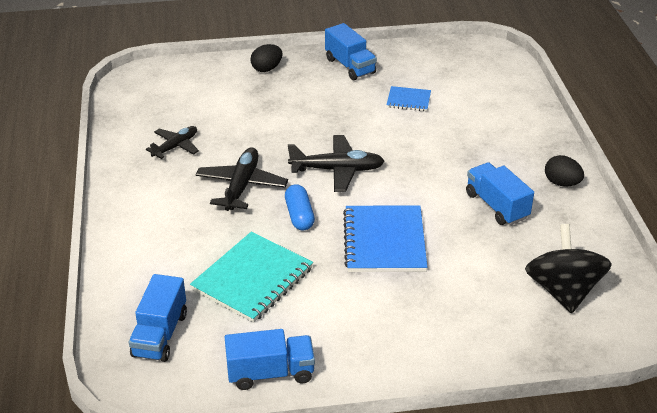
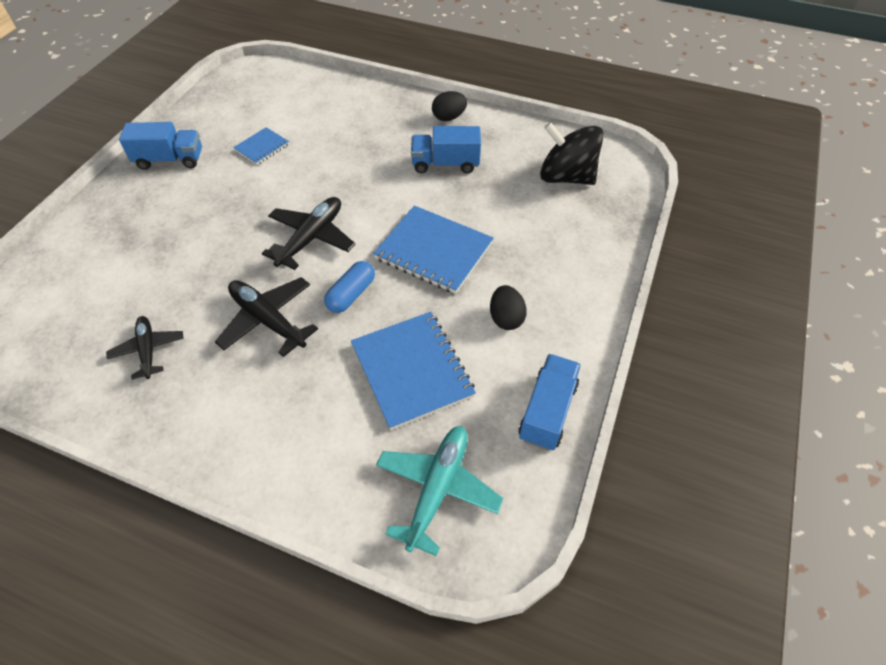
camera: 60 degrees left, 15 degrees up
(160, 334) = (437, 488): blue truck -> turquoise plane
(252, 279) = (412, 370): turquoise notebook -> blue notebook
(267, 69) = (102, 218): black egg -> black egg (506, 318)
(299, 216) = (351, 294): blue capsule -> blue capsule turned 75 degrees counterclockwise

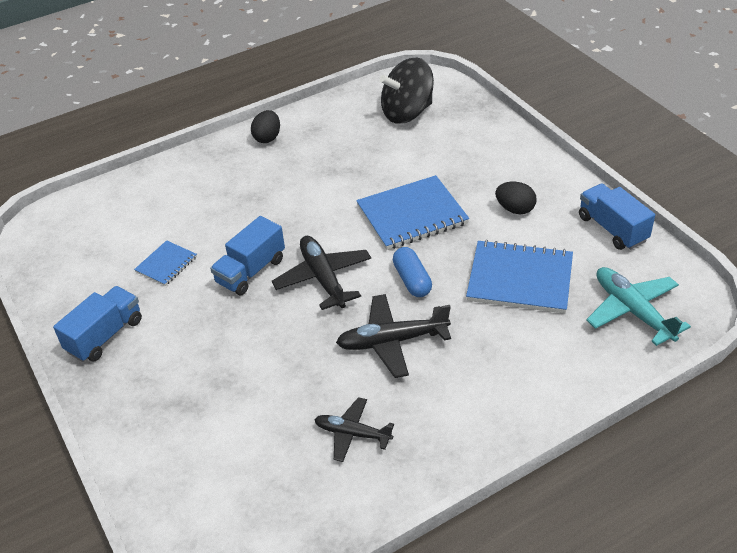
camera: 50 degrees left, 10 degrees down
(262, 147) = (166, 264): blue notebook -> blue notebook turned 45 degrees clockwise
(445, 164) = (321, 165): blue truck -> blue truck (251, 271)

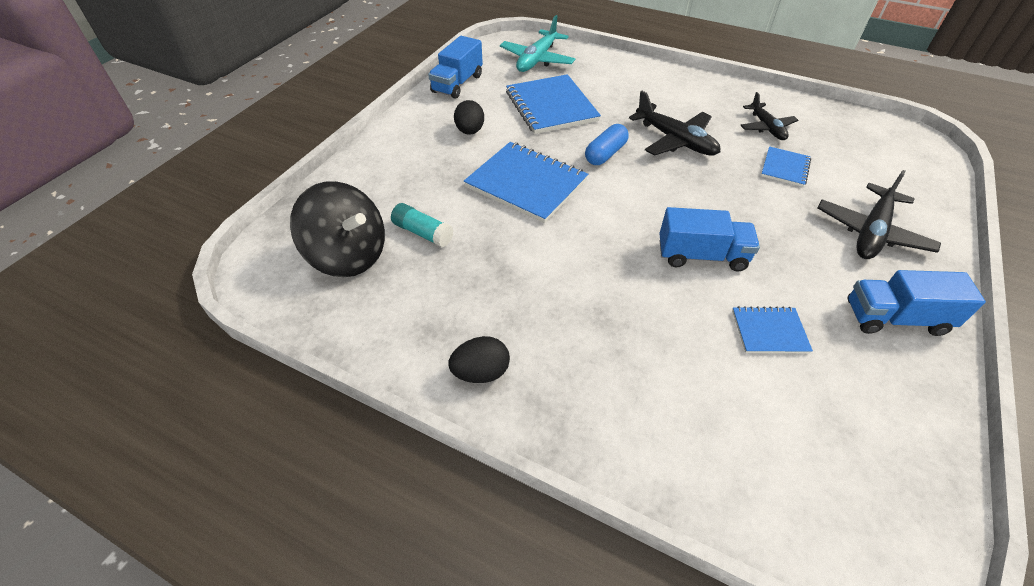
camera: 125 degrees left, 5 degrees up
(285, 397) = (785, 168): none -> blue notebook
(323, 278) = (656, 203): black plane -> black plane (871, 232)
(401, 147) = (423, 233): none -> turquoise glue stick

